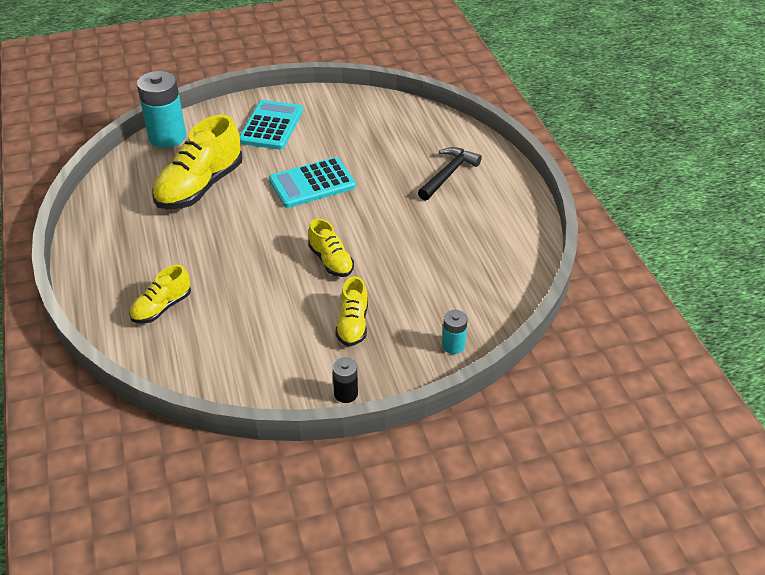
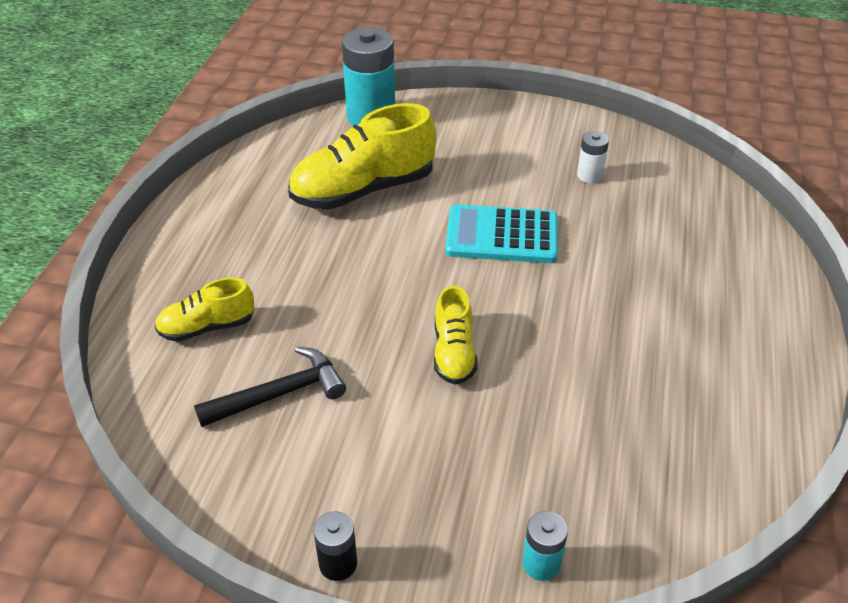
camera: 30 degrees right, 0 degrees up
(271, 126) = (502, 143): turquoise calculator -> none
(341, 128) = (589, 175): none -> white battery
(353, 324) = (419, 460): yellow shoe -> none
(448, 174) = (699, 291): black hammer -> black hammer (279, 394)

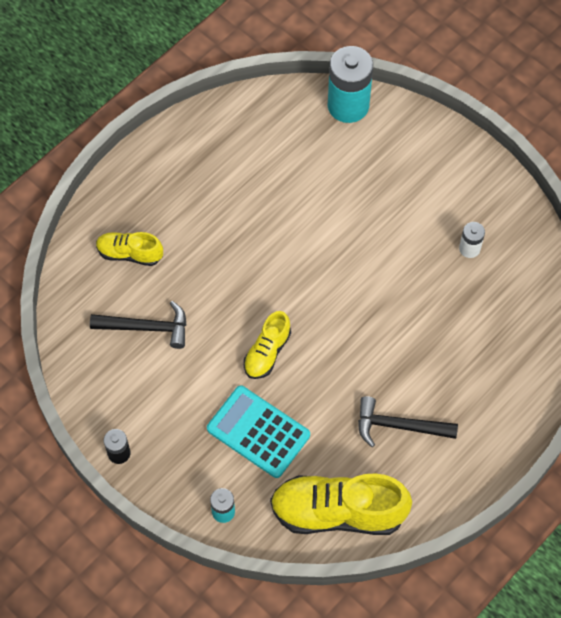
camera: 30 degrees right, 20 degrees up
(363, 190) = (296, 181): yellow shoe -> yellow shoe (338, 512)
(502, 236) = (364, 273): turquoise calculator -> turquoise calculator (258, 432)
(668, 356) = (399, 426): none -> black hammer

